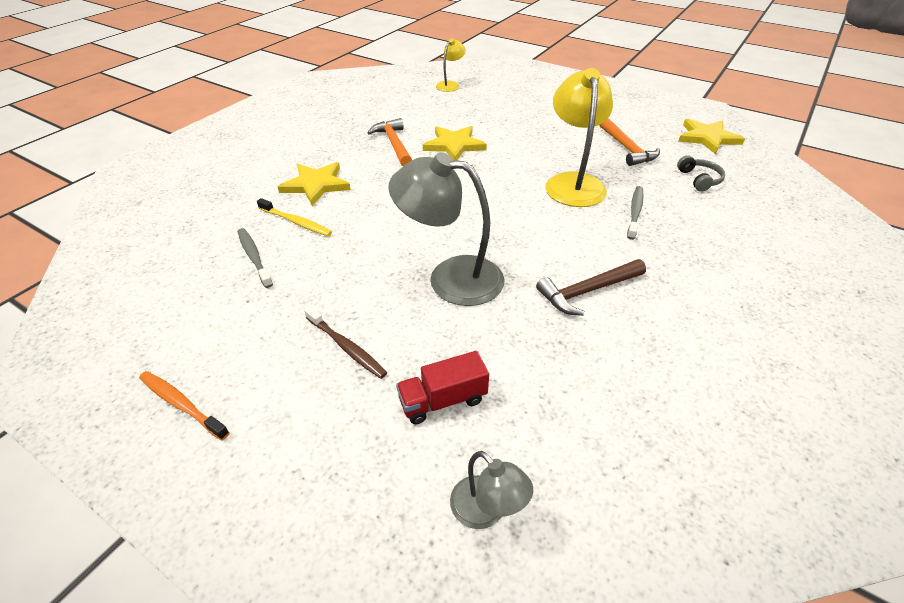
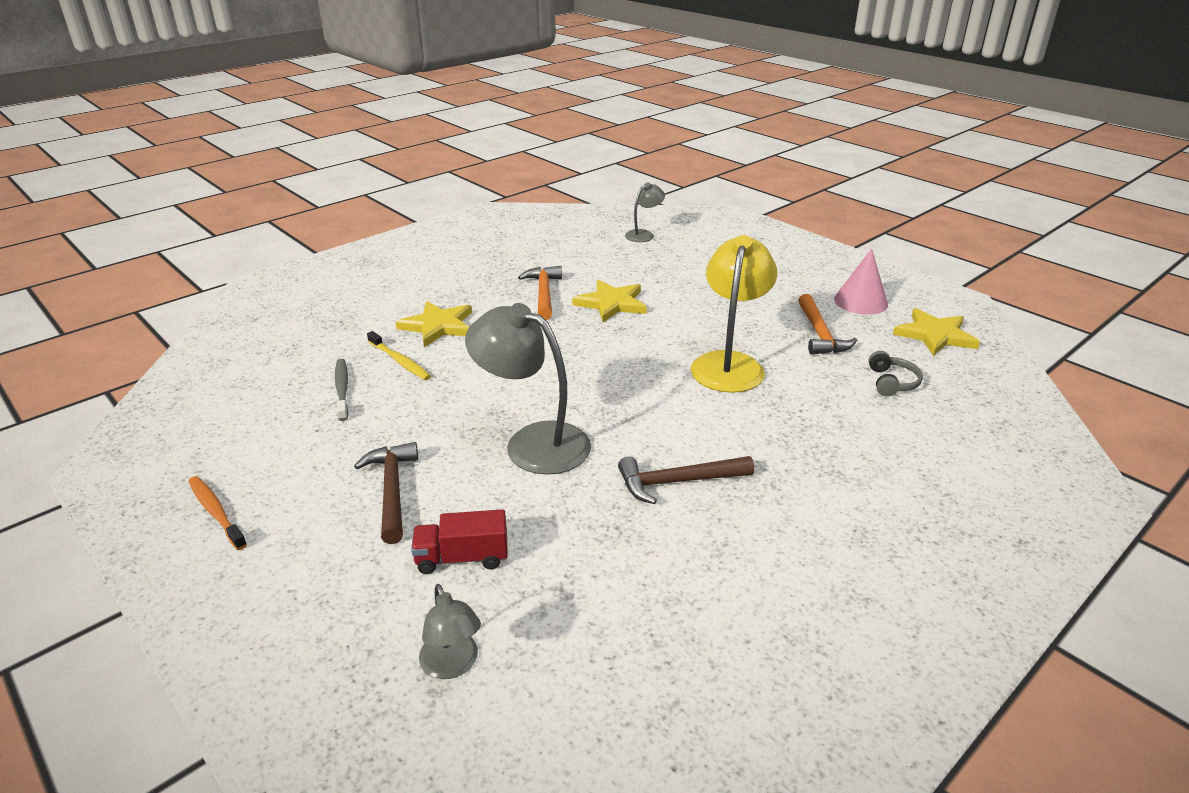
camera: 15 degrees right, 10 degrees down
(346, 347) = (392, 490): brown toothbrush -> brown hammer
(450, 85) = (643, 234): yellow lamp -> grey lamp
(635, 212) = (786, 407): grey toothbrush -> none
(641, 119) = (860, 301): none -> pink cone

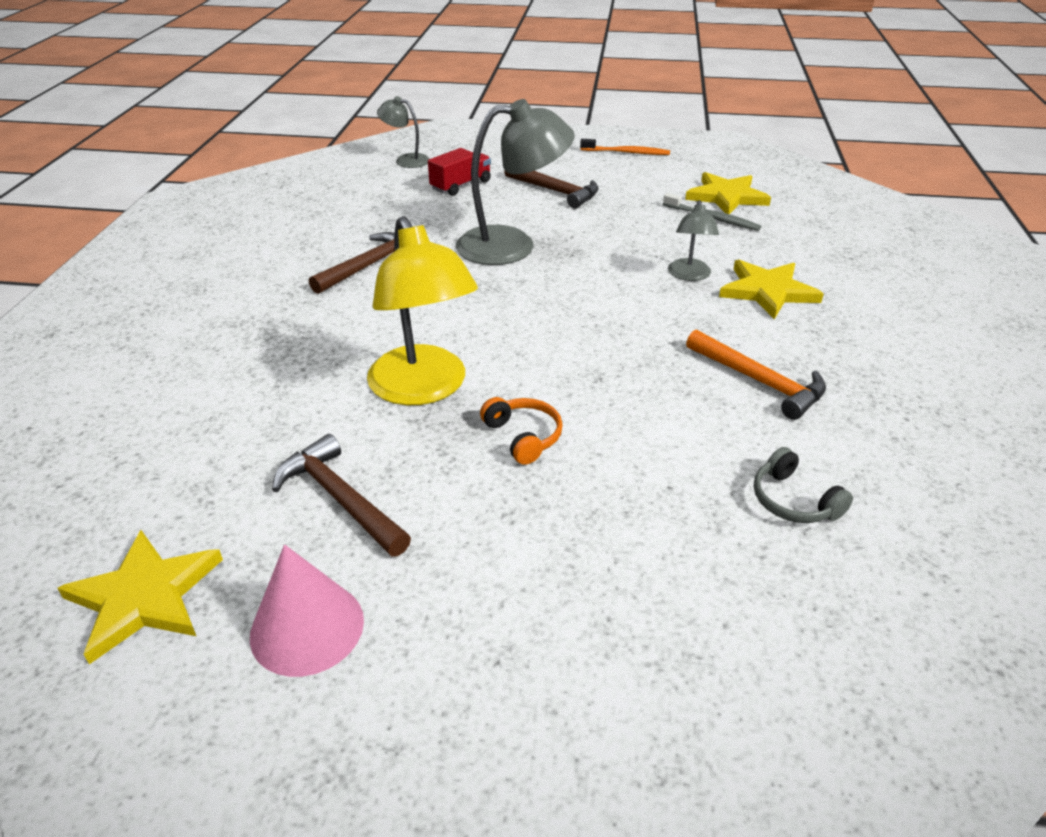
camera: 140 degrees right, 5 degrees up
(400, 361) = (723, 251): yellow toothbrush -> none
(611, 303) = (663, 408): yellow star -> yellow star (726, 197)
(643, 234) = (870, 614): grey lamp -> grey lamp (689, 275)
(699, 321) = (523, 436): none -> orange headphones
(820, 334) = (340, 499): orange hammer -> brown hammer
(891, 382) = (203, 455): grey headphones -> grey headphones (793, 501)

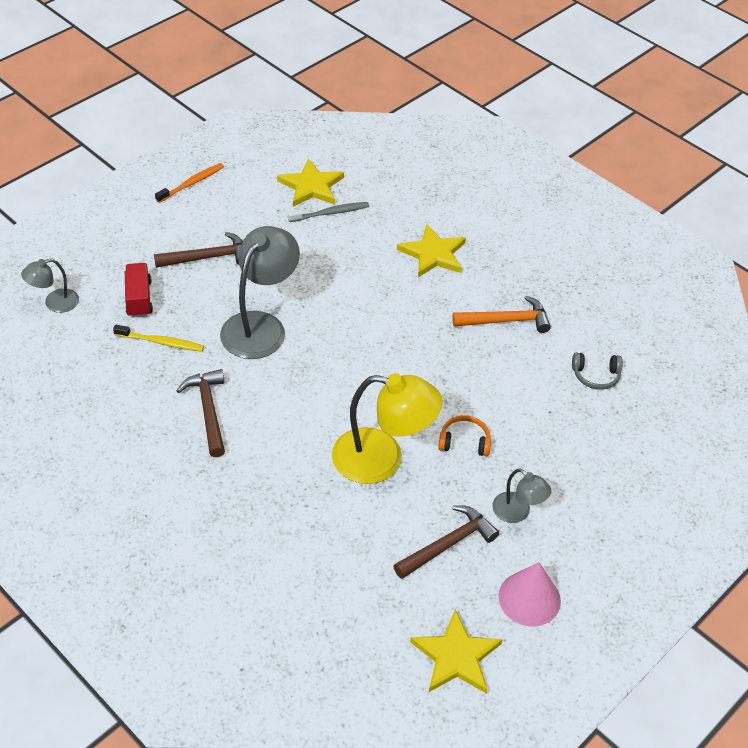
camera: 55 degrees left, 10 degrees up
(340, 499) = (448, 544): brown hammer -> brown hammer turned 150 degrees clockwise
(424, 213) = (161, 342): none -> yellow toothbrush
(689, 275) = (383, 272): grey lamp -> grey lamp (517, 513)

